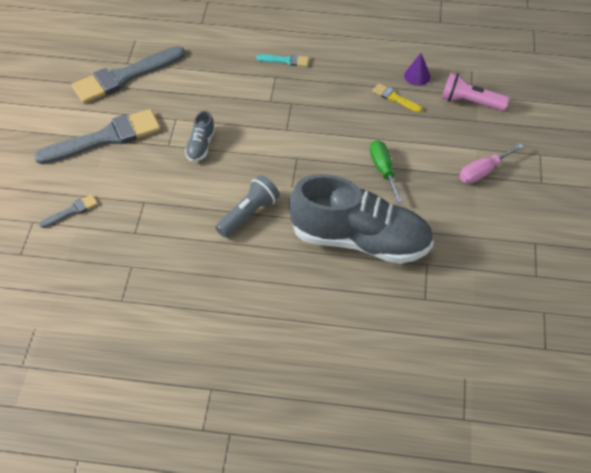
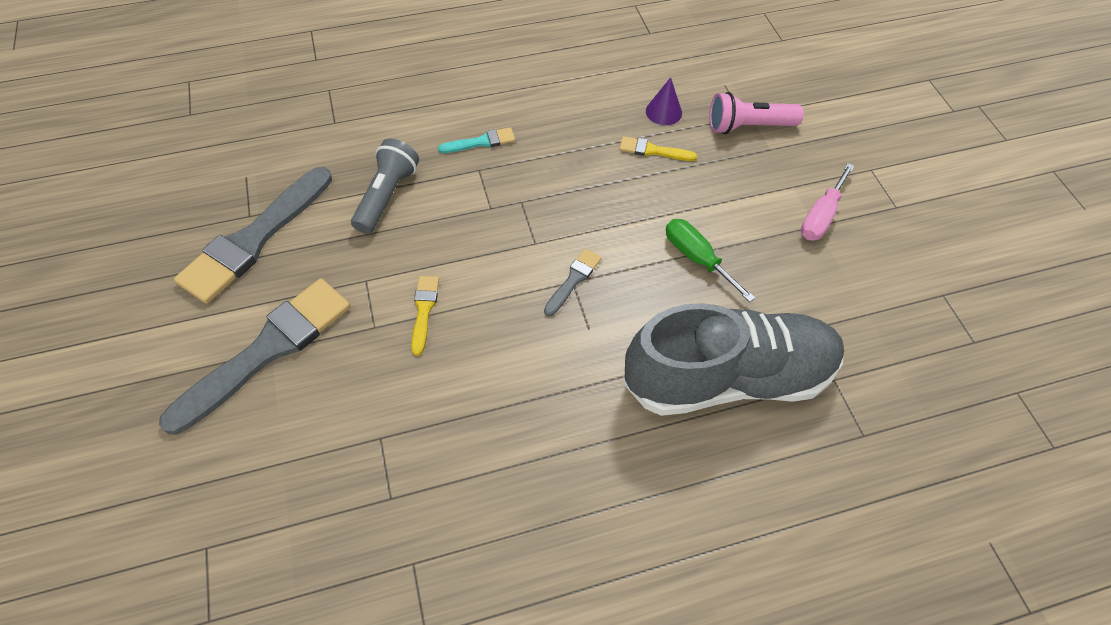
camera: 25 degrees left, 5 degrees up
(71, 211) = (266, 501): grey brush -> grey brush (573, 280)
(201, 145) = (424, 310): grey shoe -> yellow brush
(248, 214) = (550, 397): grey flashlight -> grey flashlight (387, 196)

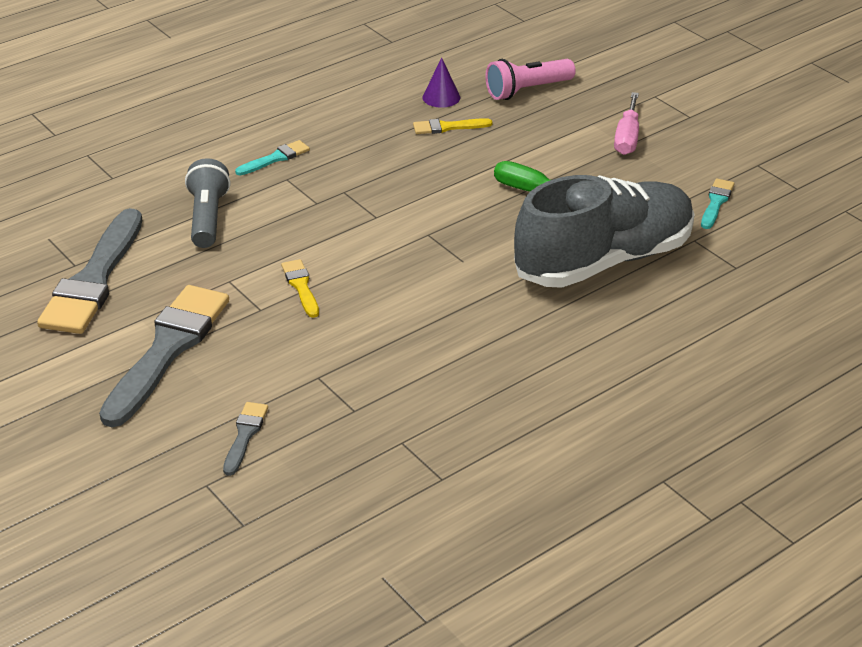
camera: 20 degrees left, 20 degrees down
(573, 280) = (428, 232): grey brush -> grey brush (245, 435)
(878, 334) = (716, 202): none -> turquoise brush

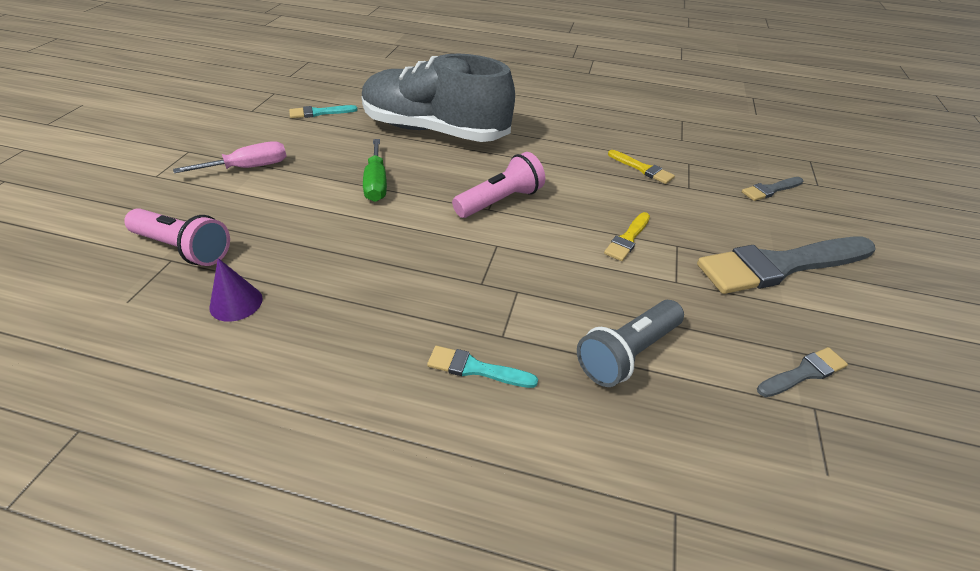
camera: 130 degrees left, 5 degrees up
(94, 279) = (803, 373): grey brush -> grey brush, size x0.45
(431, 245) = (500, 201): none -> pink flashlight
(448, 127) = (302, 270): yellow brush -> yellow brush (642, 169)

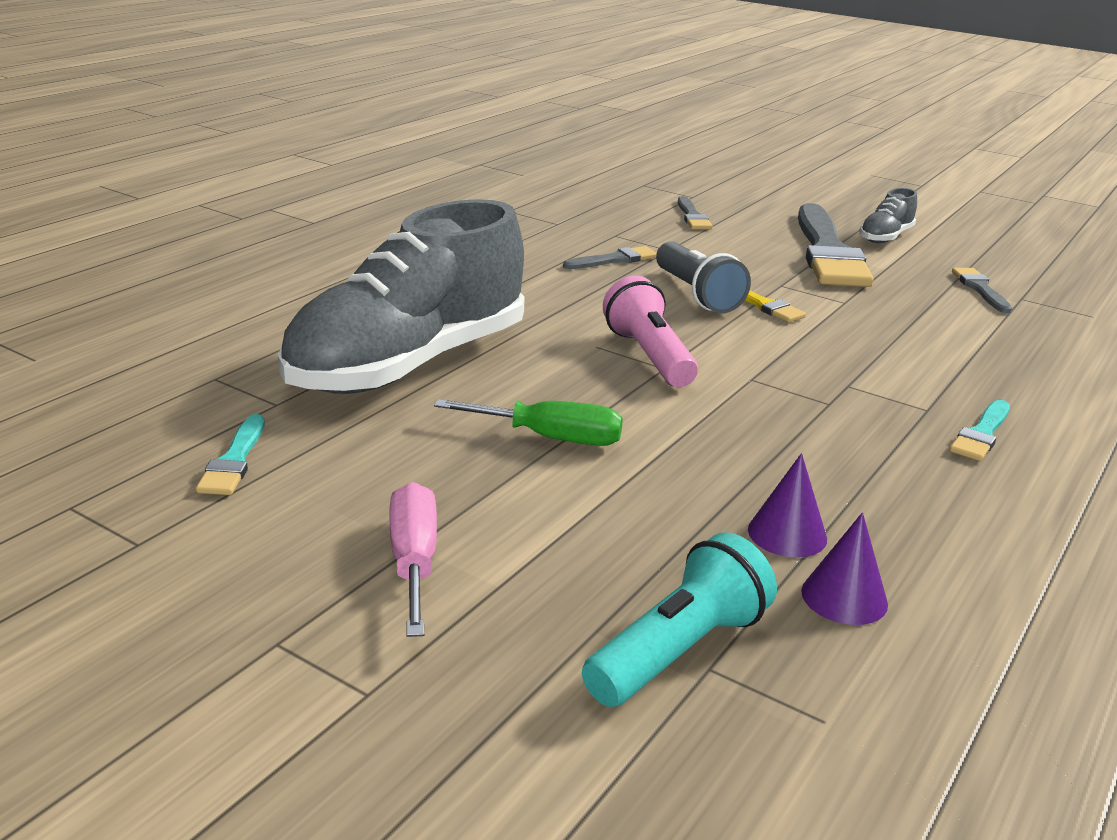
camera: 70 degrees left, 15 degrees down
(183, 248) = (678, 651): pink flashlight -> turquoise flashlight
(299, 276) = (787, 534): none -> purple cone
(627, 353) = (956, 352): grey flashlight -> grey flashlight (696, 294)
(642, 169) = (614, 260): yellow brush -> grey brush
(868, 300) = (885, 237): none -> grey shoe

